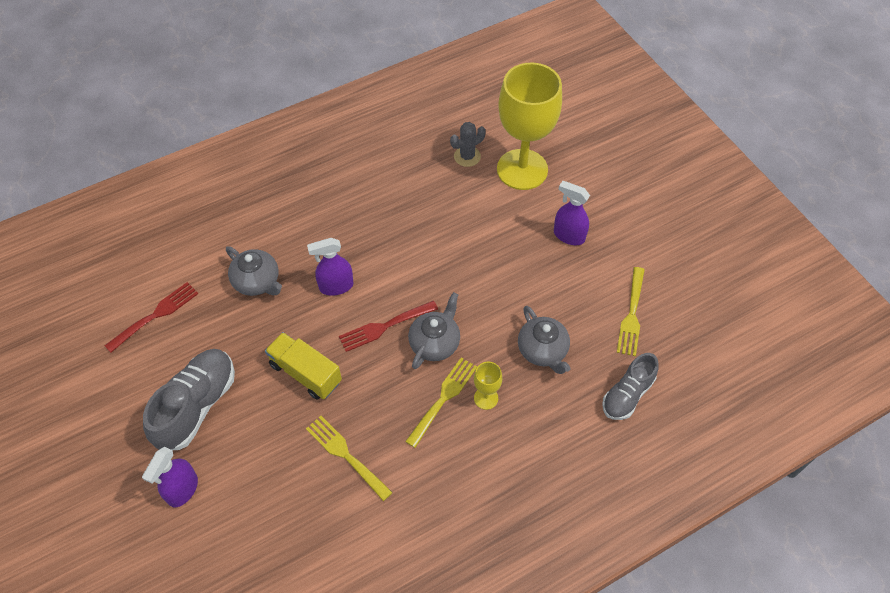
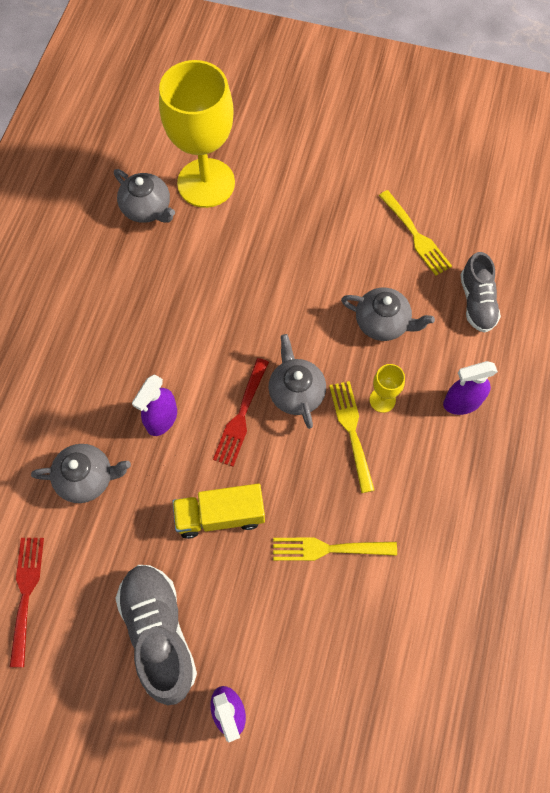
camera: 45 degrees left, 10 degrees up
(467, 156) = (147, 208): grey cactus -> grey teapot
(568, 236) = (303, 210): purple spray bottle -> purple spray bottle (461, 402)

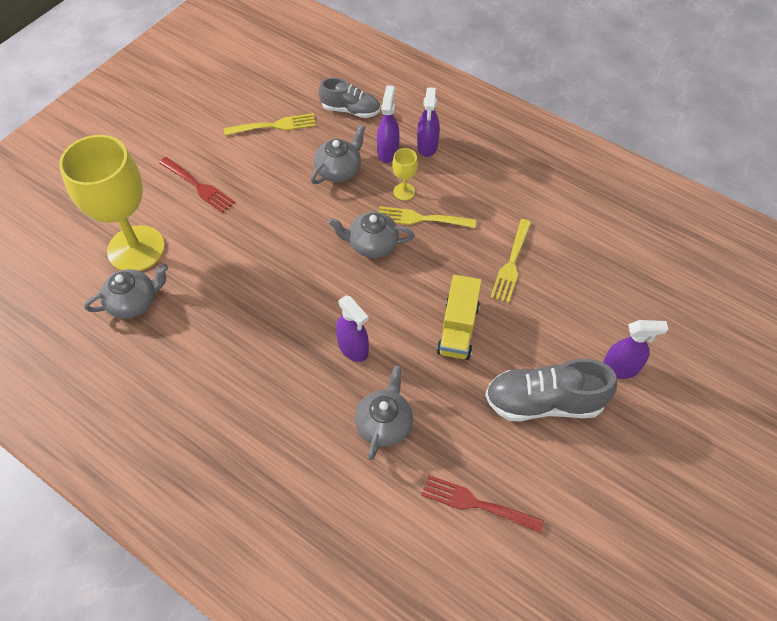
camera: 70 degrees left, 10 degrees down
(241, 416) = (376, 288): red fork -> red fork (198, 186)
(433, 363) = (388, 152): none -> purple spray bottle

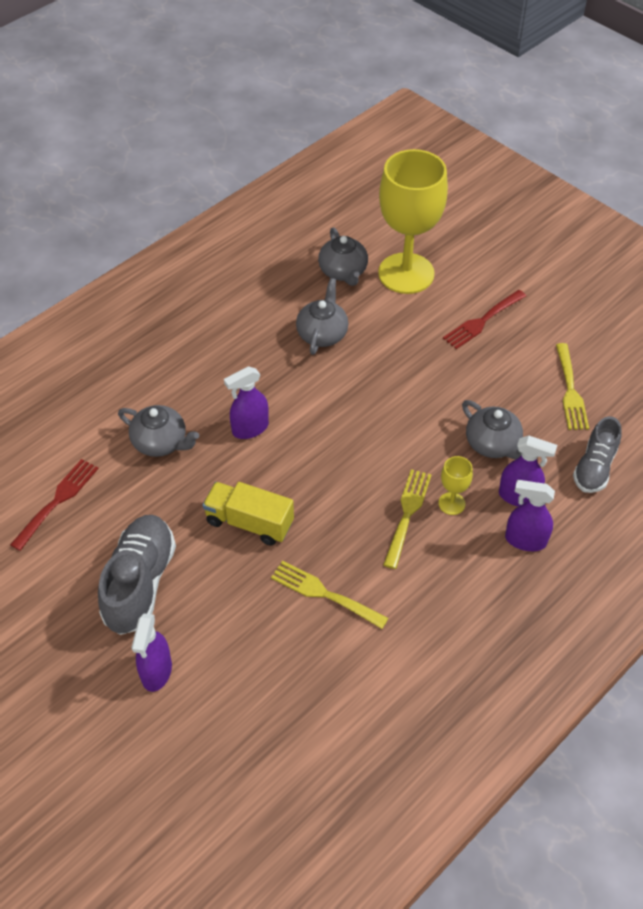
camera: 100 degrees right, 5 degrees down
(372, 244) = (378, 461): grey teapot -> grey teapot (322, 334)

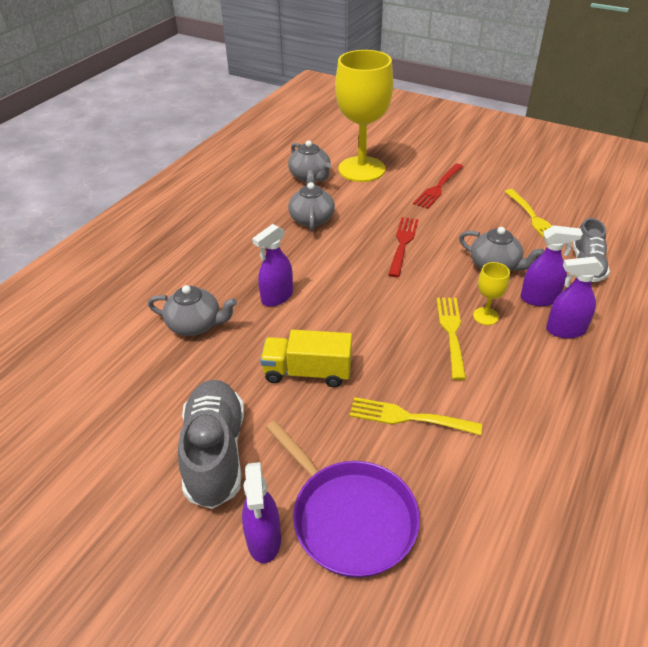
camera: 15 degrees left, 10 degrees down
(57, 501) = (103, 397): red fork -> red fork (403, 244)
(234, 672) = (349, 517): none -> purple pan

